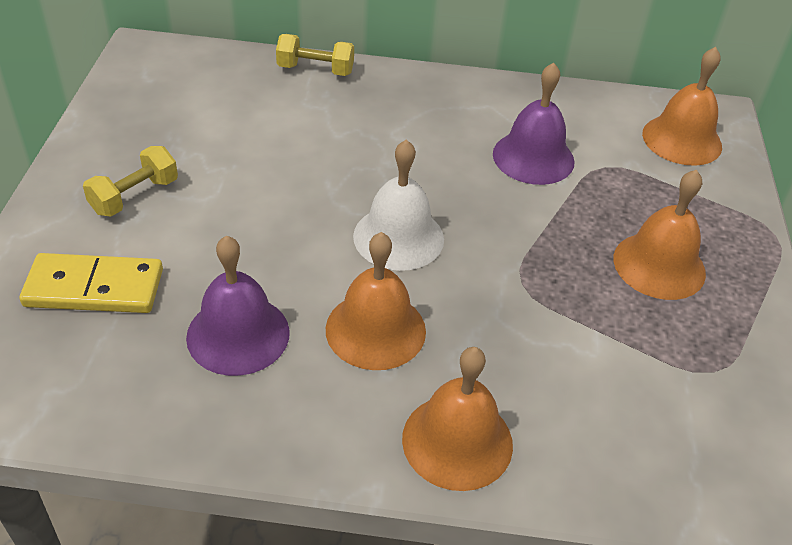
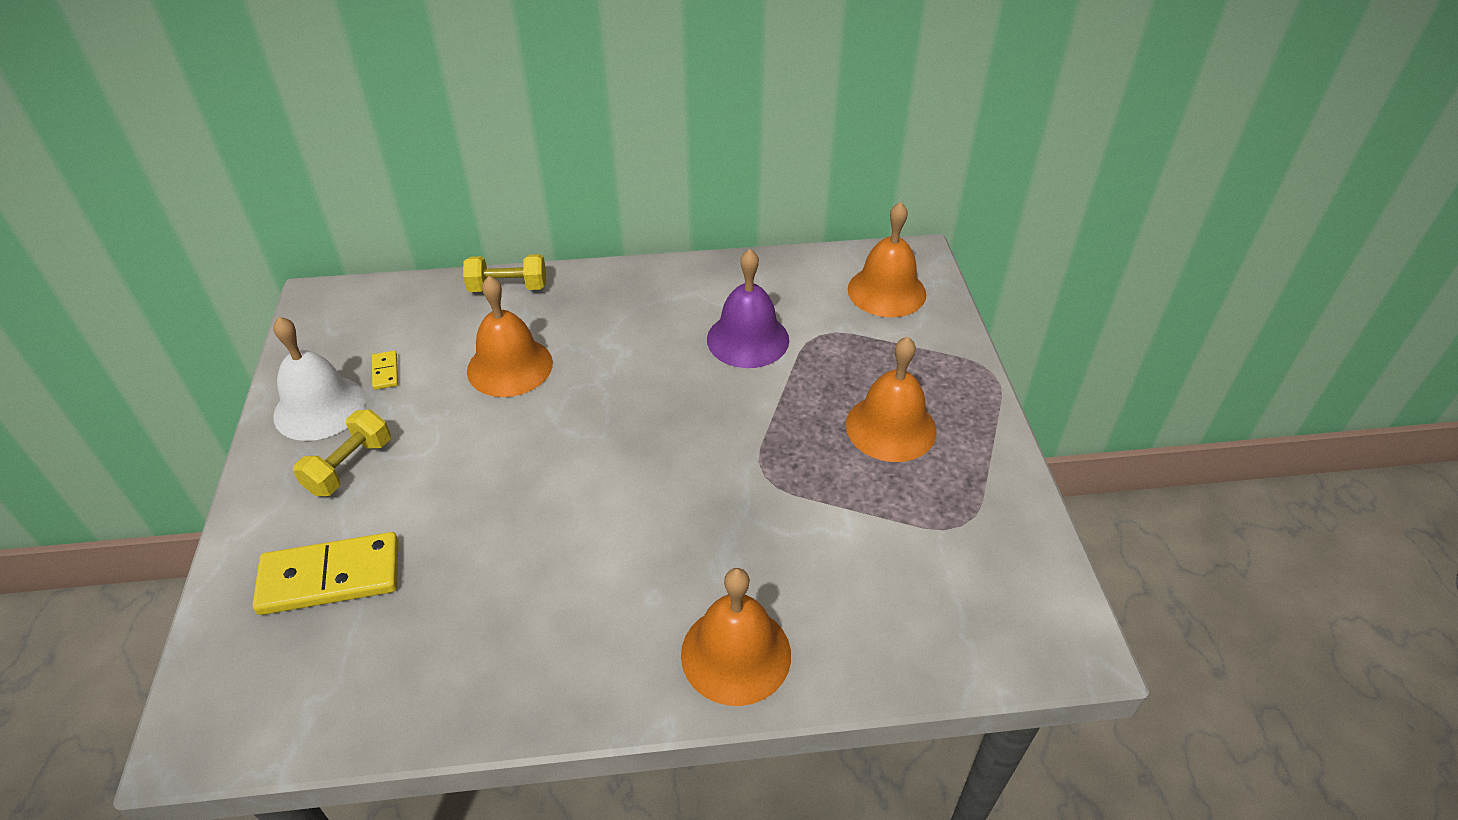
camera: 10 degrees left, 0 degrees up
(186, 121) = (385, 372): none -> yellow domino
(238, 334) = (493, 593): purple bell -> none
(375, 330) = (631, 556): orange bell -> orange bell (510, 366)
(398, 237) = (632, 453): white bell -> white bell (319, 407)

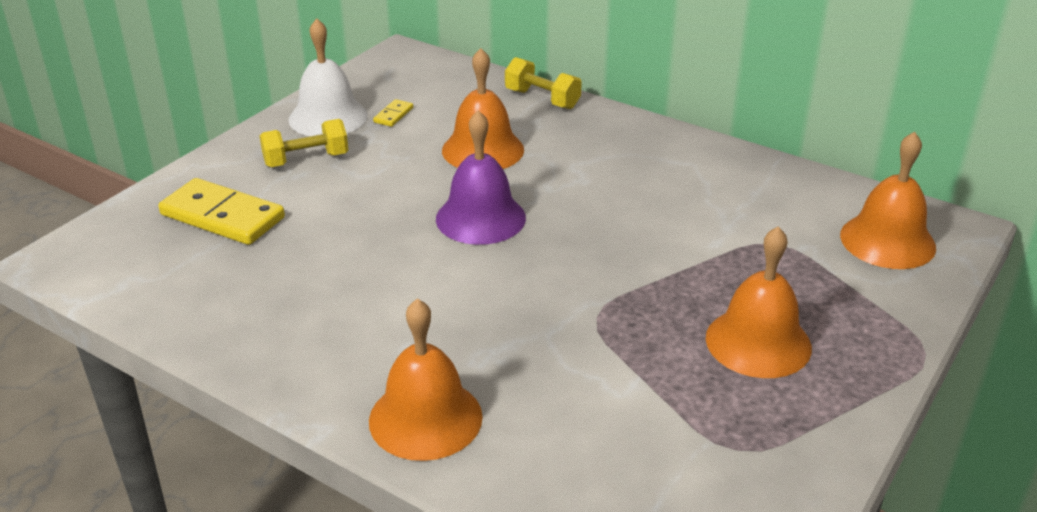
camera: 40 degrees right, 10 degrees down
(748, 339) = (701, 217): purple bell -> purple bell (480, 218)

